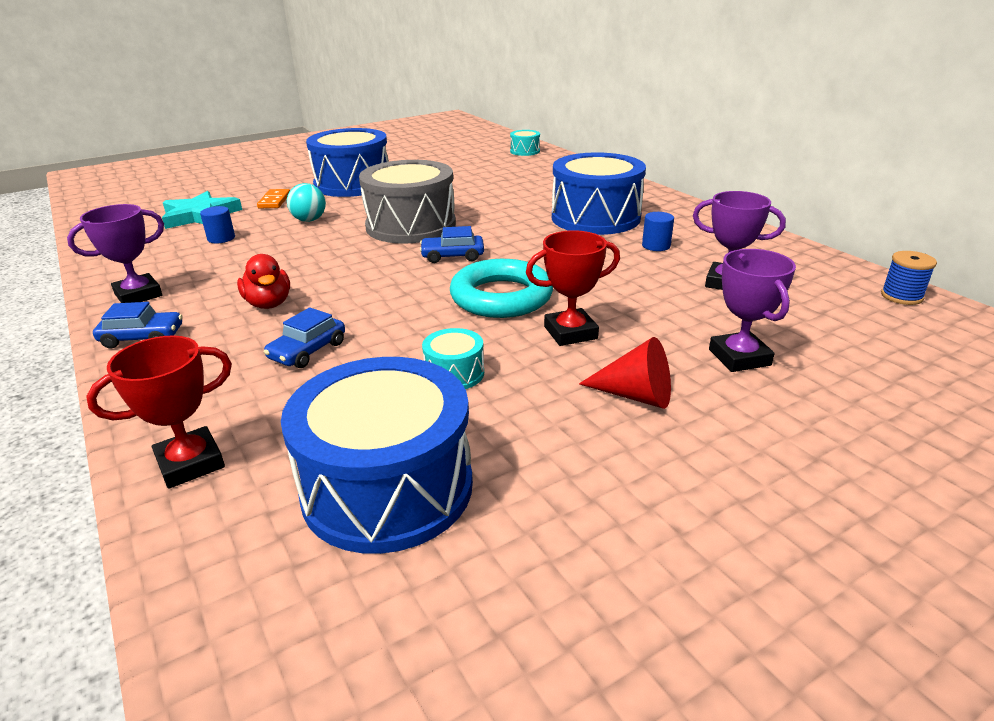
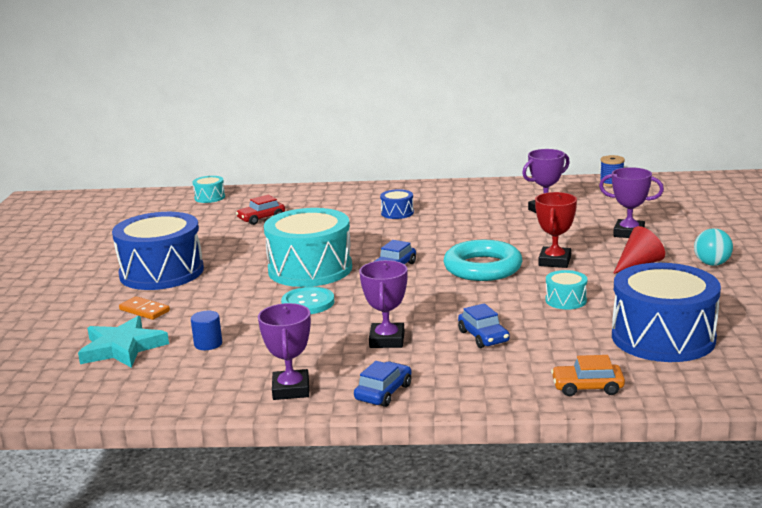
camera: 55 degrees left, 10 degrees down
(190, 463) = (587, 387): red trophy -> orange car
(269, 304) = (387, 340): red duck -> purple trophy
(309, 220) = (227, 303): turquoise ball -> turquoise ball (712, 264)
(333, 247) = (308, 303): none -> turquoise button
(411, 226) = (310, 269): grey drum -> turquoise drum
(504, 177) = (261, 218): none -> red car
(595, 217) = (397, 213): blue drum -> blue drum, size x0.44
(656, 246) = (470, 211): blue cylinder -> none

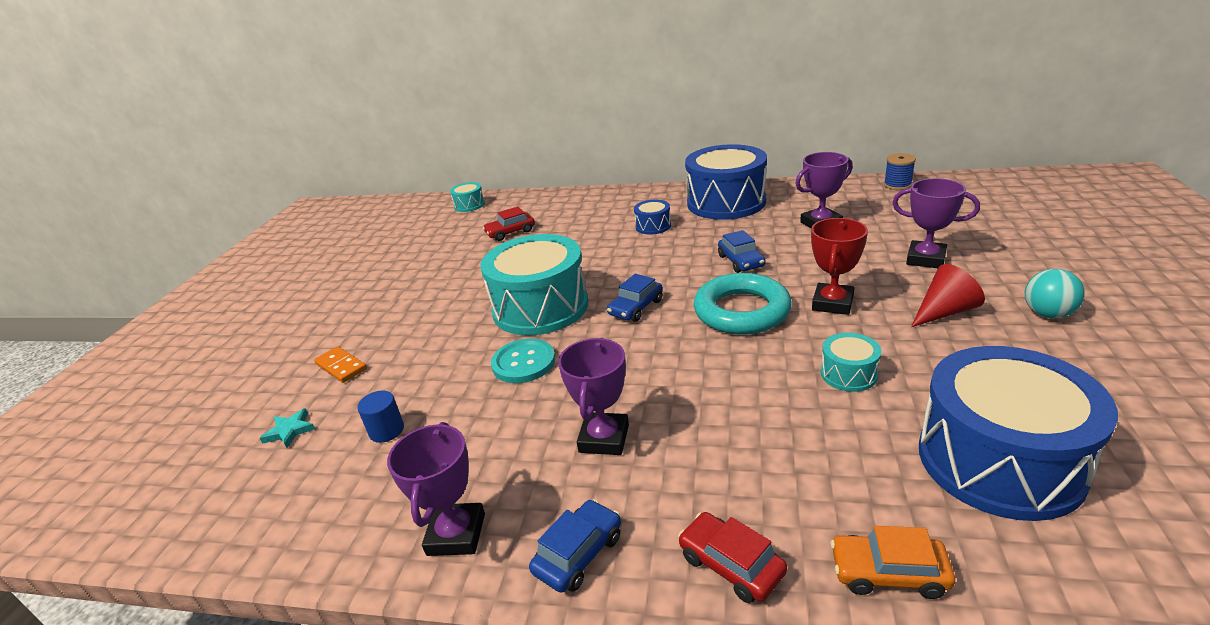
camera: 10 degrees right, 10 degrees up
(122, 348) = (290, 431): turquoise star -> turquoise star, size x0.48
(161, 272) = (383, 307): blue drum -> blue drum (726, 202)
(483, 336) = (733, 440): blue car -> blue car (741, 261)
(488, 390) = (731, 565): none -> red car

